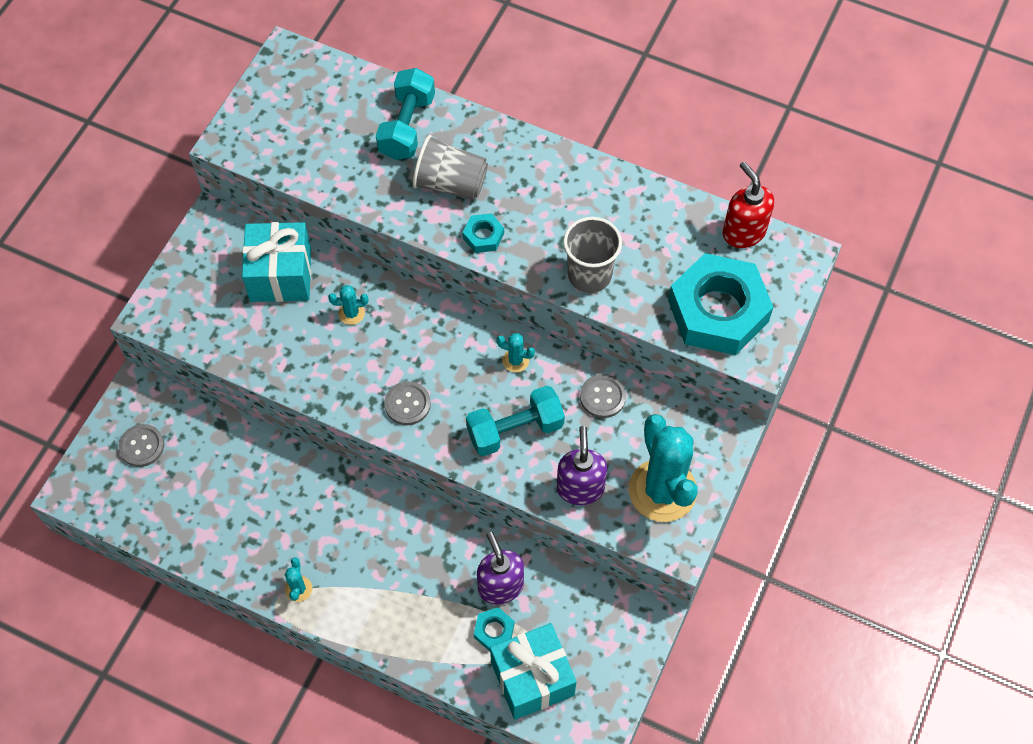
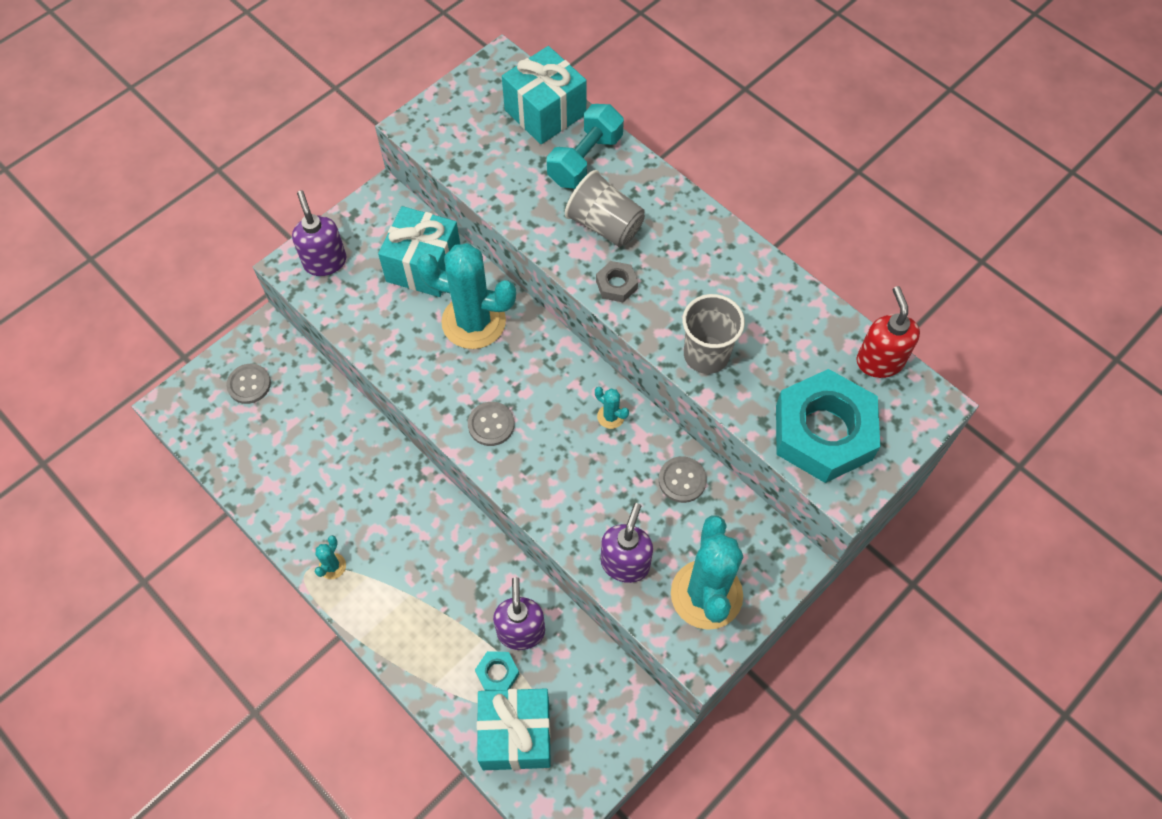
camera: 20 degrees right, 0 degrees up
(181, 301) = (325, 261): none -> purple soap dispenser
(350, 91) = (545, 112): none -> turquoise gift
(351, 313) = (473, 322): turquoise cactus -> turquoise cactus, size x2.45
(483, 236) = (616, 285): turquoise nut -> grey nut
(515, 430) = (584, 484): turquoise dumbbell -> none

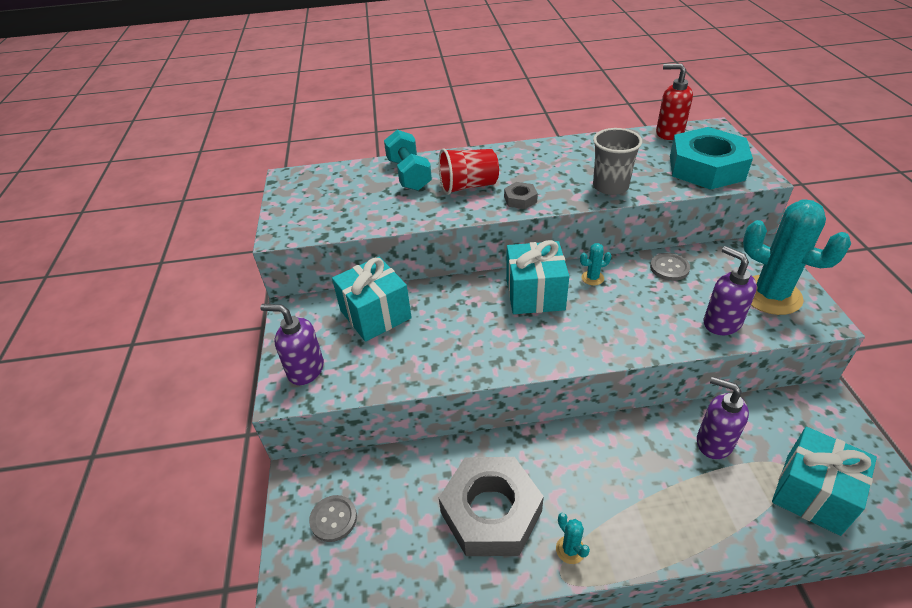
camera: 50 degrees left, 20 degrees down
(328, 490) = (491, 512): none -> grey nut
(473, 322) = (451, 310): turquoise cactus -> none
(491, 424) = (548, 340): grey button -> none
(497, 673) = (746, 477): turquoise nut -> none
(545, 112) = (352, 175): turquoise gift -> turquoise gift (535, 294)
(605, 225) = (468, 186): grey cup -> red cup

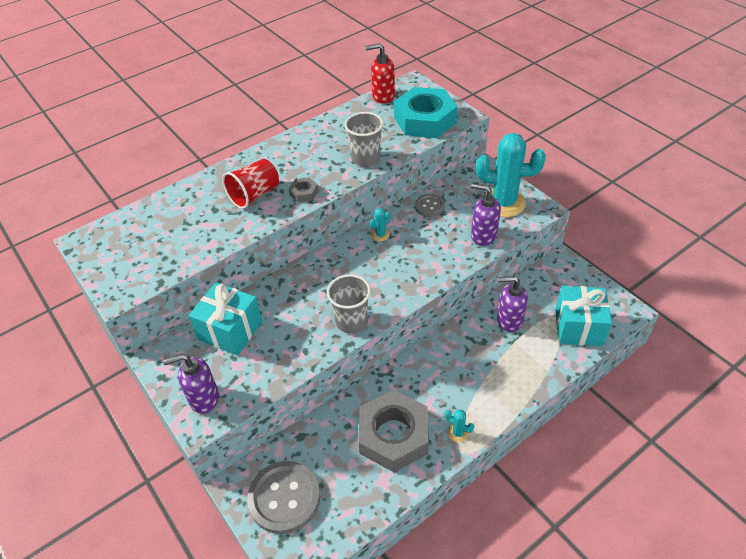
camera: 30 degrees left, 5 degrees up
(333, 519) = (284, 498): grey button -> grey button, size x1.89
(409, 174) = (195, 201): turquoise dumbbell -> none
(503, 356) = (351, 321): none -> grey cup
(535, 294) = (346, 264): turquoise gift -> none

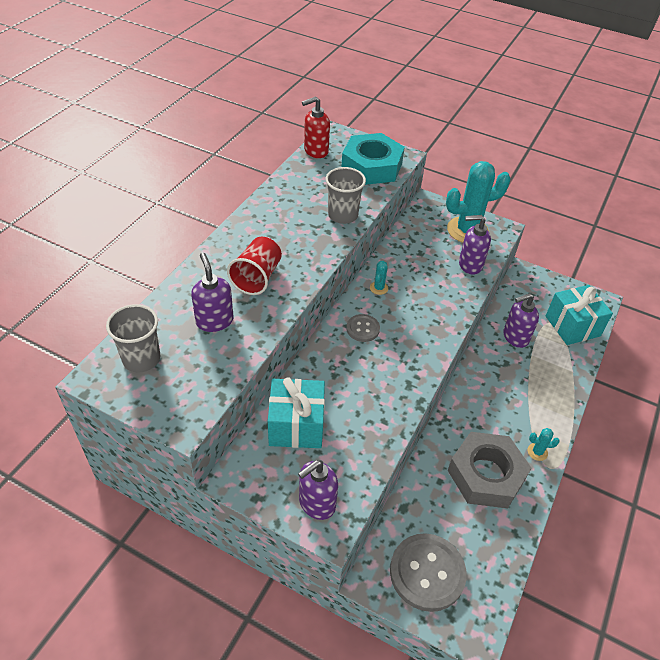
camera: 30 degrees left, 0 degrees up
(196, 221) = (214, 321): none -> purple soap dispenser
(304, 193) = (306, 263): grey nut -> none
(351, 321) = (408, 378): grey cup -> grey cup (141, 359)
(429, 206) = (405, 249): grey button -> grey button (363, 329)

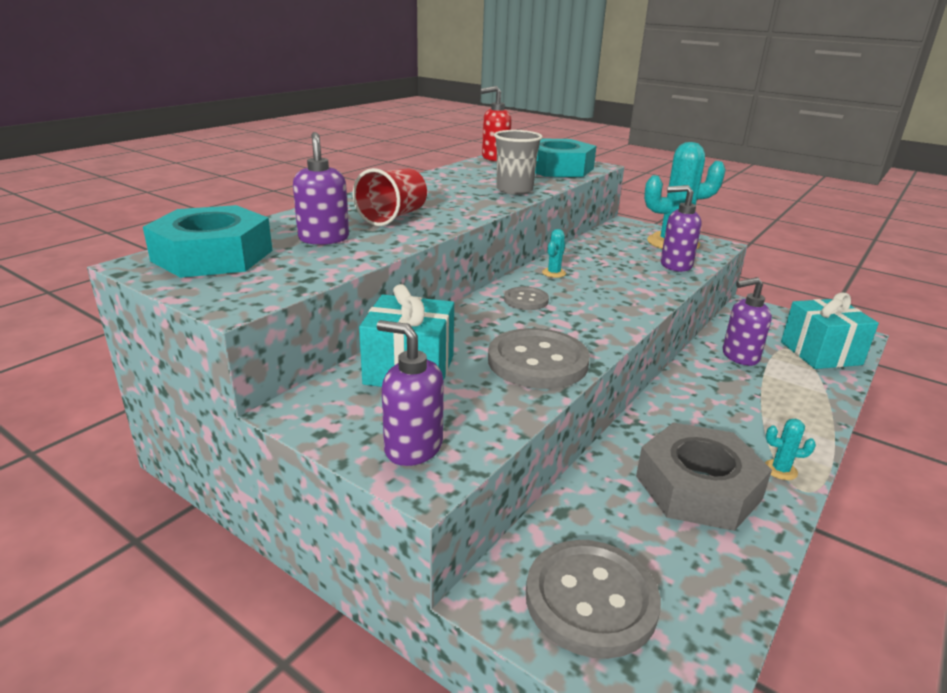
camera: 10 degrees right, 20 degrees down
(141, 359) = (213, 255): grey cup -> turquoise nut
(316, 503) = (413, 447): purple soap dispenser -> purple soap dispenser turned 60 degrees clockwise
(381, 404) = (537, 361): none -> grey button

